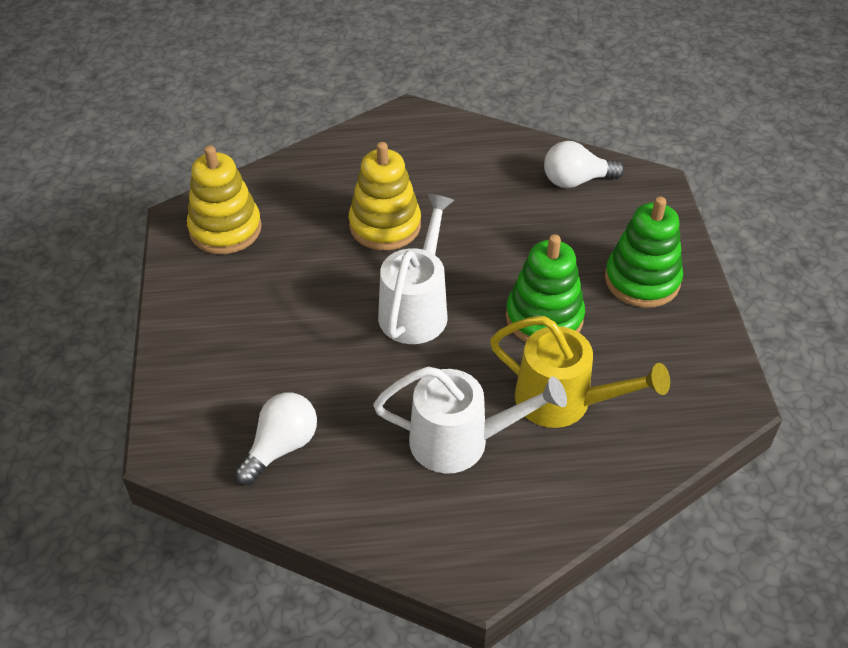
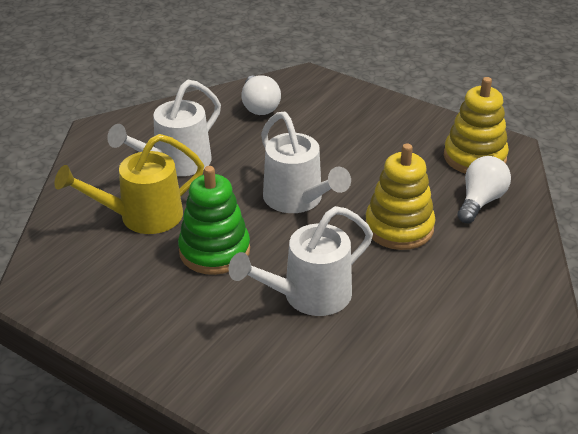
camera: 130 degrees right, 10 degrees down
(525, 231) = (308, 296): none -> white watering can
(576, 181) = (333, 370): white light bulb -> white light bulb (480, 201)
(642, 280) = (179, 326): green stacking toy -> none

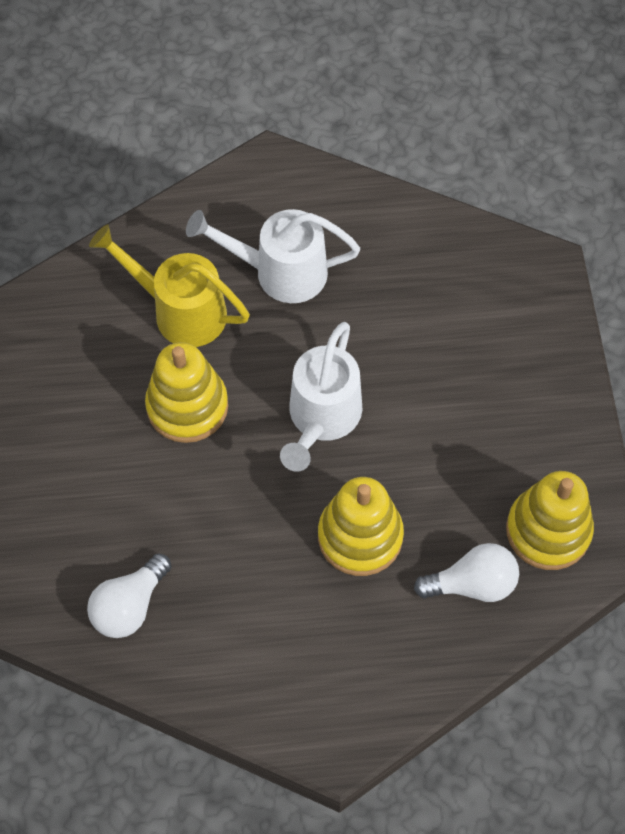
camera: 50 degrees right, 25 degrees up
(214, 251) = (187, 406): green stacking toy -> yellow stacking toy
(259, 106) = (443, 267): white light bulb -> white light bulb (129, 606)
(308, 296) = (194, 527): white watering can -> none

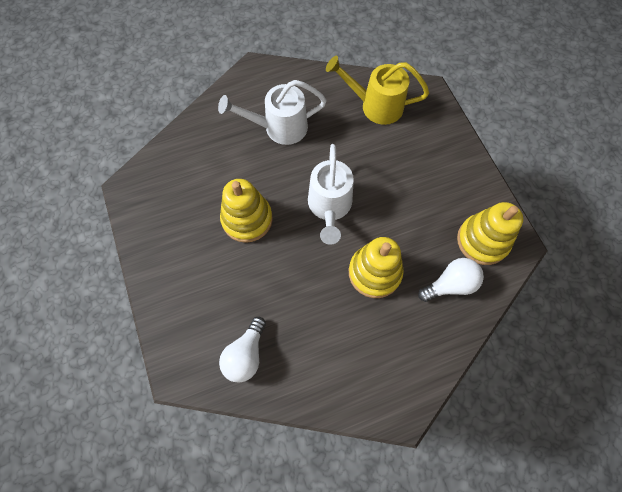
camera: 15 degrees left, 5 degrees up
(180, 311) = (227, 163): yellow watering can -> yellow watering can (375, 106)

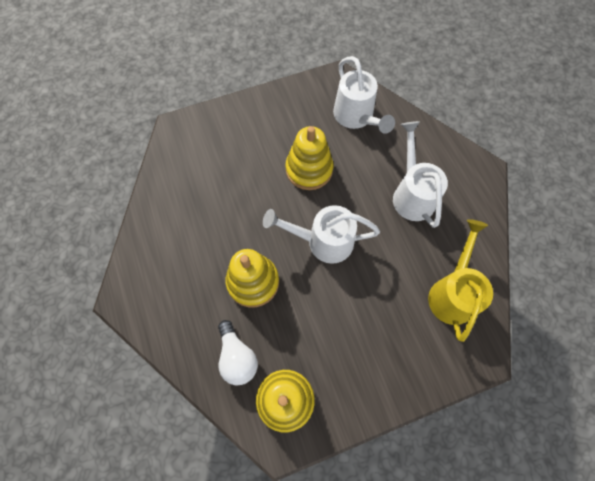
camera: 90 degrees right, 0 degrees up
(185, 171) = (356, 117): none -> white watering can
(246, 354) = (185, 174): white light bulb -> none

